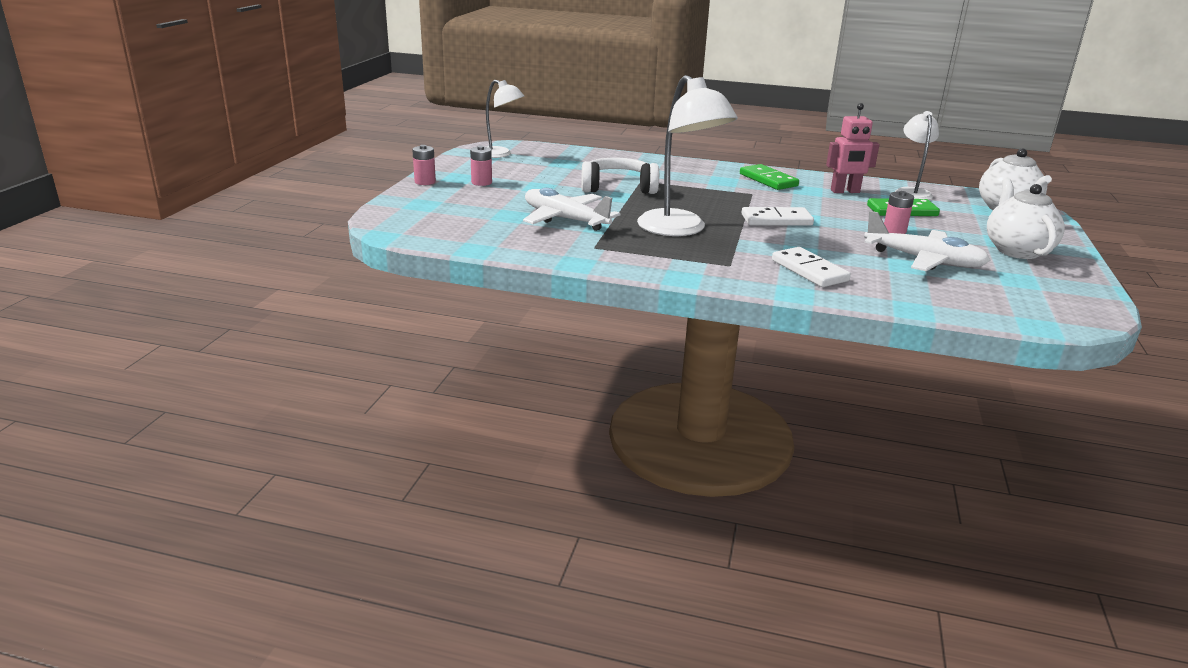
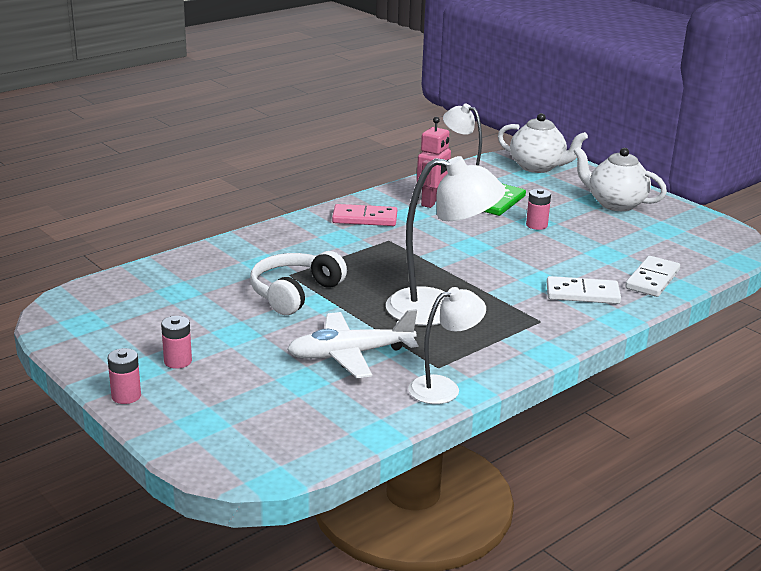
camera: 55 degrees left, 0 degrees up
(500, 154) = (95, 316): white lamp -> white lamp (443, 387)
(768, 180) = (364, 218): green domino -> pink domino
(776, 220) = (464, 258): white domino -> white domino (652, 279)
(924, 260) = (602, 242): white plane -> none

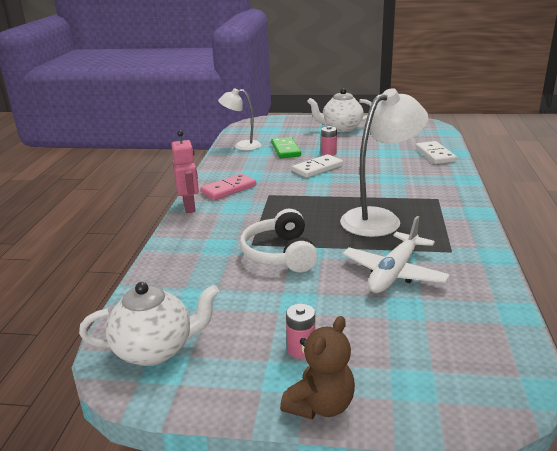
camera: 40 degrees left, 0 degrees up
(126, 396) = (320, 405): pink battery -> brown teddy bear
(432, 202) = (249, 164): pink robot -> pink robot (189, 207)
(443, 387) = (480, 261): white lamp -> none
(538, 167) = (267, 126): white teapot -> white teapot (156, 350)
(582, 294) = (424, 175): white domino -> white domino (317, 168)

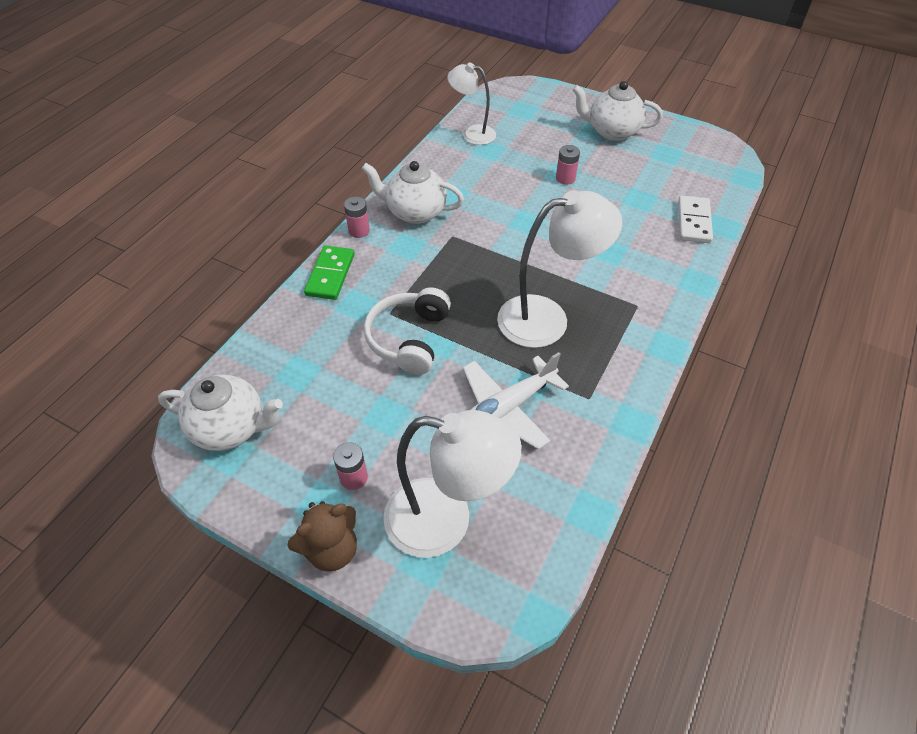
camera: 20 degrees right, 25 degrees up
(189, 207) = (359, 231): pink robot -> pink battery
(229, 189) = (415, 212): pink domino -> white teapot
(286, 150) = (518, 156): green domino -> green domino (330, 275)
(317, 168) = (534, 204): white domino -> none
(408, 353) = (446, 521): none -> white lamp

